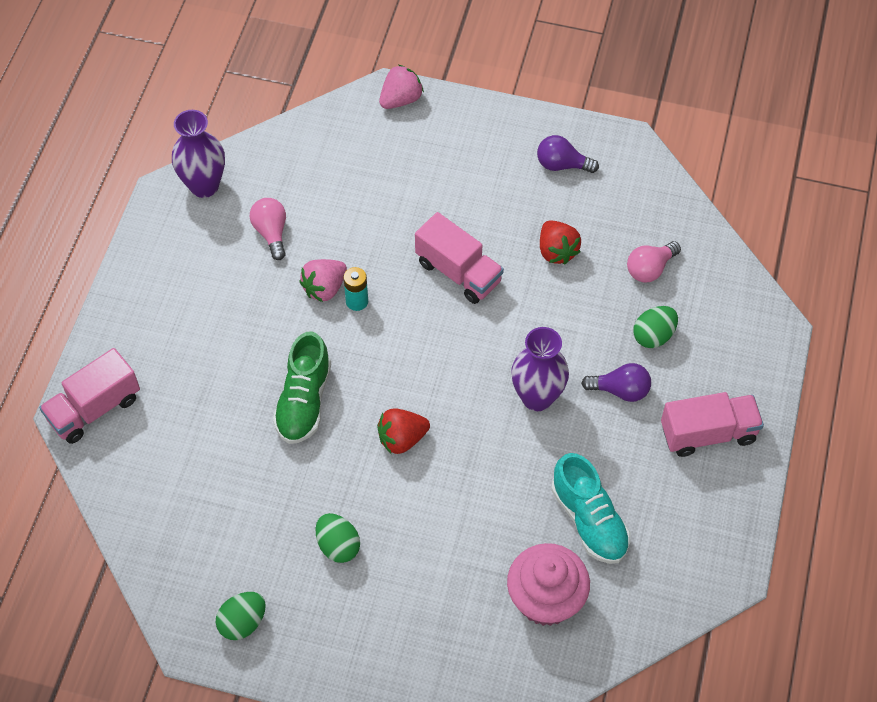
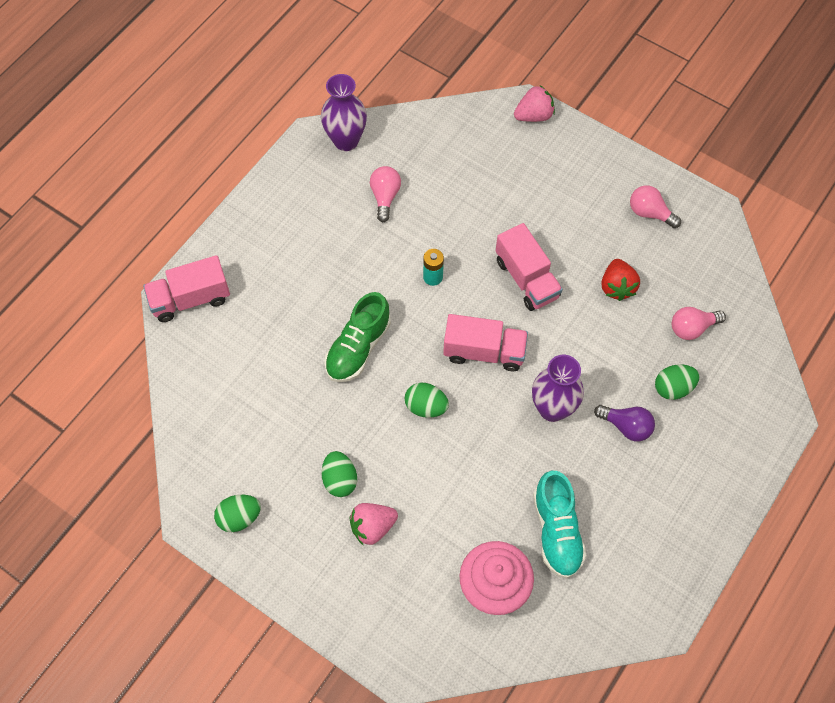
camera: 20 degrees right, 5 degrees up
(324, 288) = (410, 257): pink strawberry -> pink strawberry (372, 527)
(402, 439) = (426, 407): red strawberry -> green egg
(562, 165) = (649, 213): purple light bulb -> pink light bulb
(708, 433) = (688, 490): pink truck -> pink truck (484, 351)

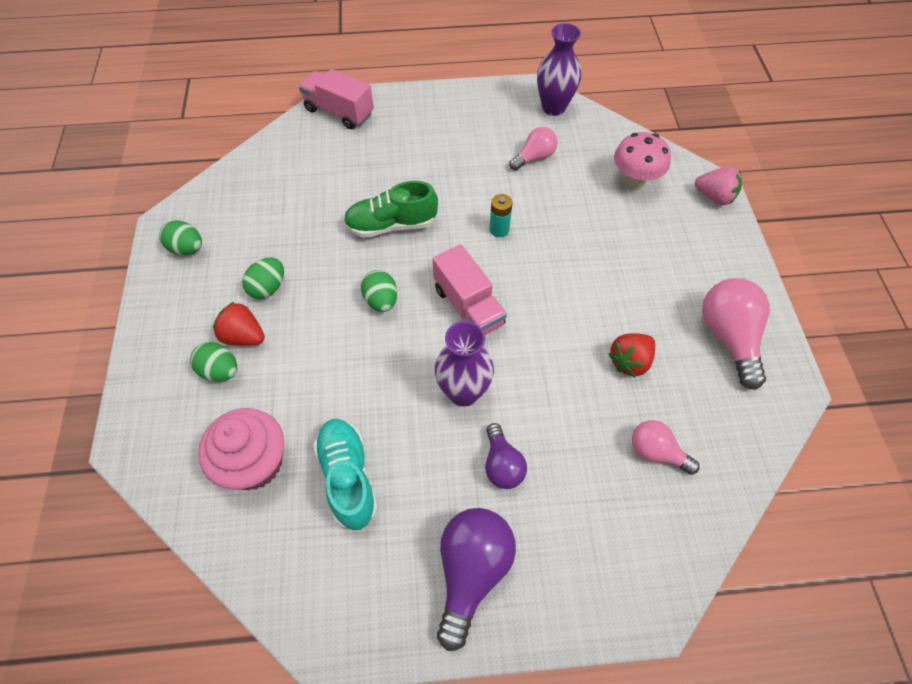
camera: 50 degrees right, 5 degrees down
(372, 527) = (243, 336): pink strawberry -> red strawberry
(472, 152) = (634, 181): none -> pink mushroom
(526, 279) = (564, 291): pink truck -> none
(556, 531) = (348, 477): turquoise shoe -> turquoise shoe turned 120 degrees clockwise
(649, 213) = (728, 337): pink light bulb -> pink light bulb, size x1.66
(673, 388) = (579, 478): green egg -> green egg (220, 371)
(683, 500) = (471, 572): none -> purple light bulb

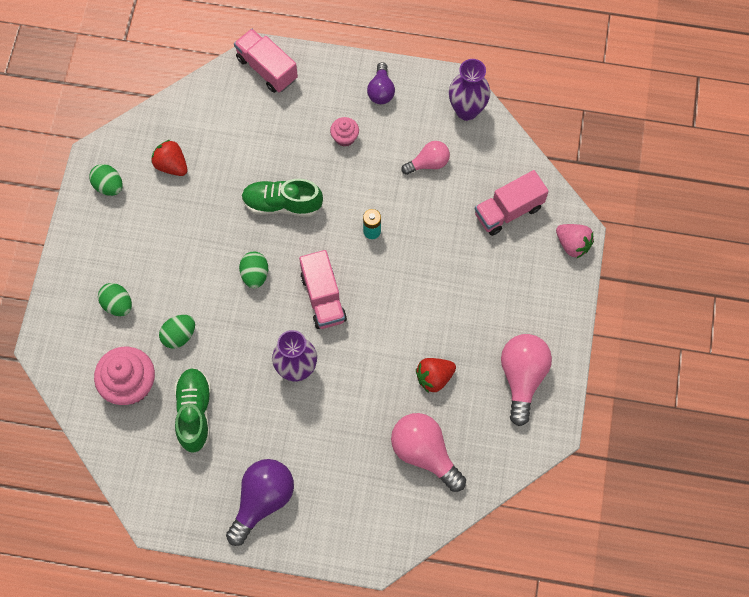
camera: 15 degrees right, 10 degrees up
(243, 336) = (140, 279): red strawberry -> red strawberry (171, 165)
(268, 288) = (167, 240): green egg -> green egg (179, 335)
(348, 477) = (194, 413): turquoise shoe -> green shoe
(439, 153) = (345, 137): none -> pink cupcake
(502, 465) = (307, 432): purple light bulb -> purple light bulb (381, 91)
(634, 181) = (508, 211): pink mushroom -> pink truck
(656, 452) = (424, 453): pink light bulb -> pink light bulb, size x1.66

